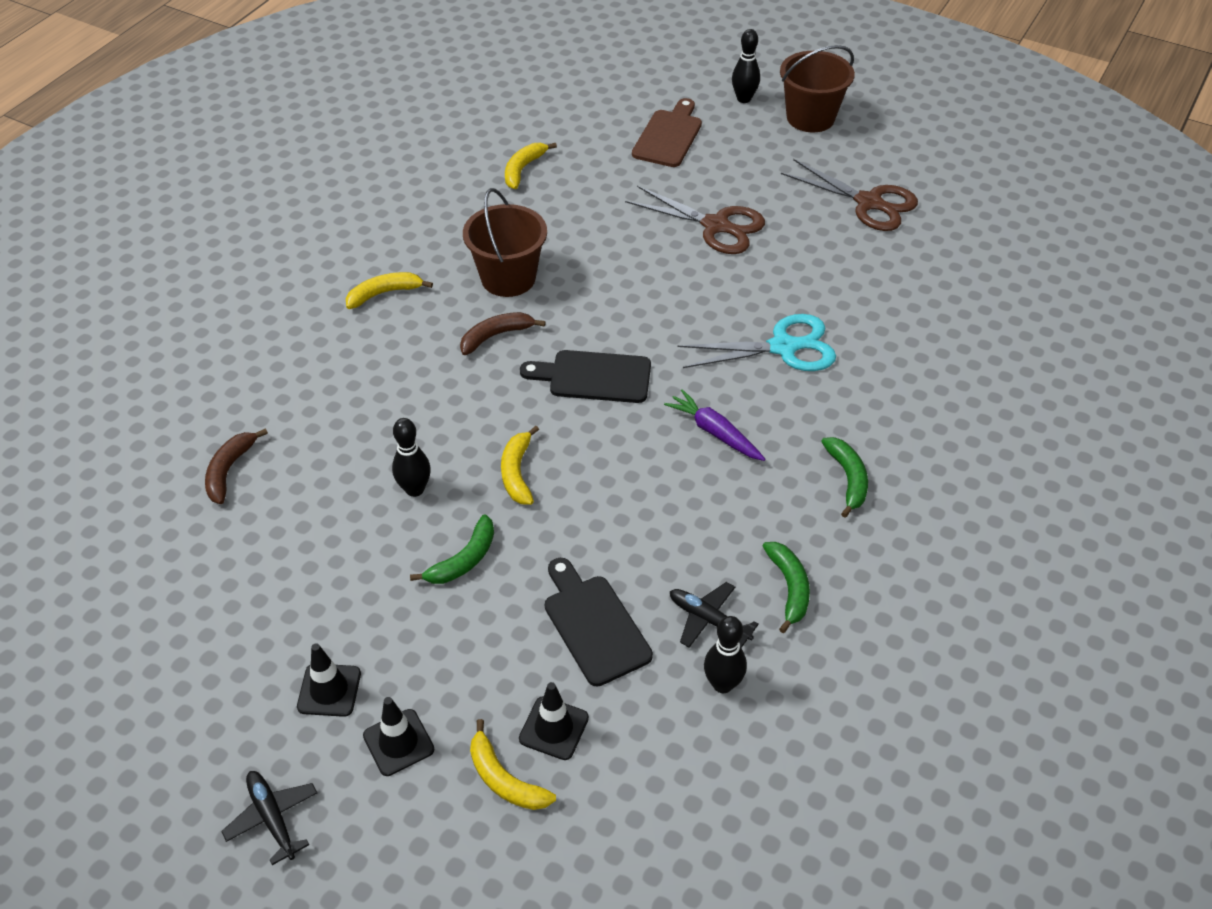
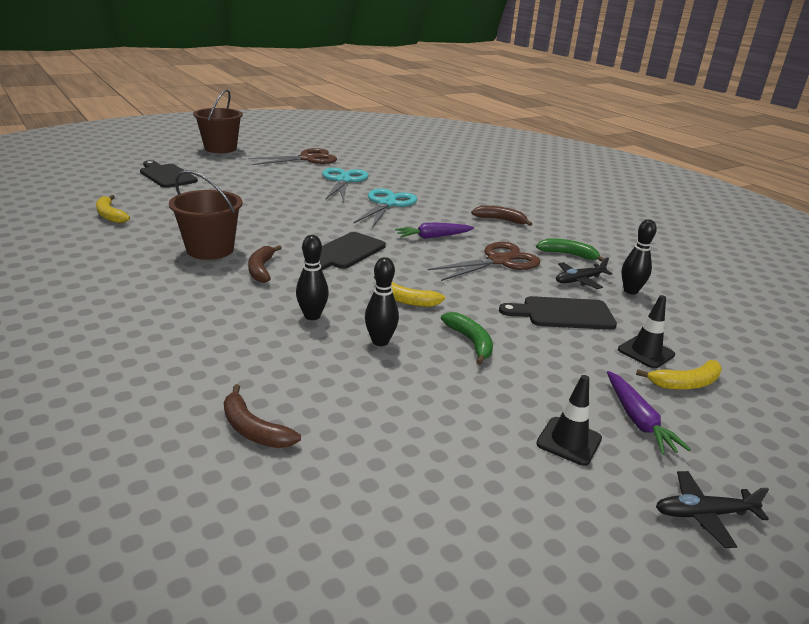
camera: 65 degrees left, 20 degrees down
(384, 293) = (146, 295): yellow banana -> none
(398, 742) = (638, 420): black traffic cone -> purple carrot
(668, 136) = (166, 175): brown cutting board -> black cutting board
(715, 226) = (266, 188): brown scissors -> brown scissors (498, 261)
(744, 99) = (174, 154): black bowling pin -> black bowling pin (312, 316)
(822, 272) = (343, 181): none -> turquoise scissors
(848, 478) = (500, 220): green banana -> brown banana

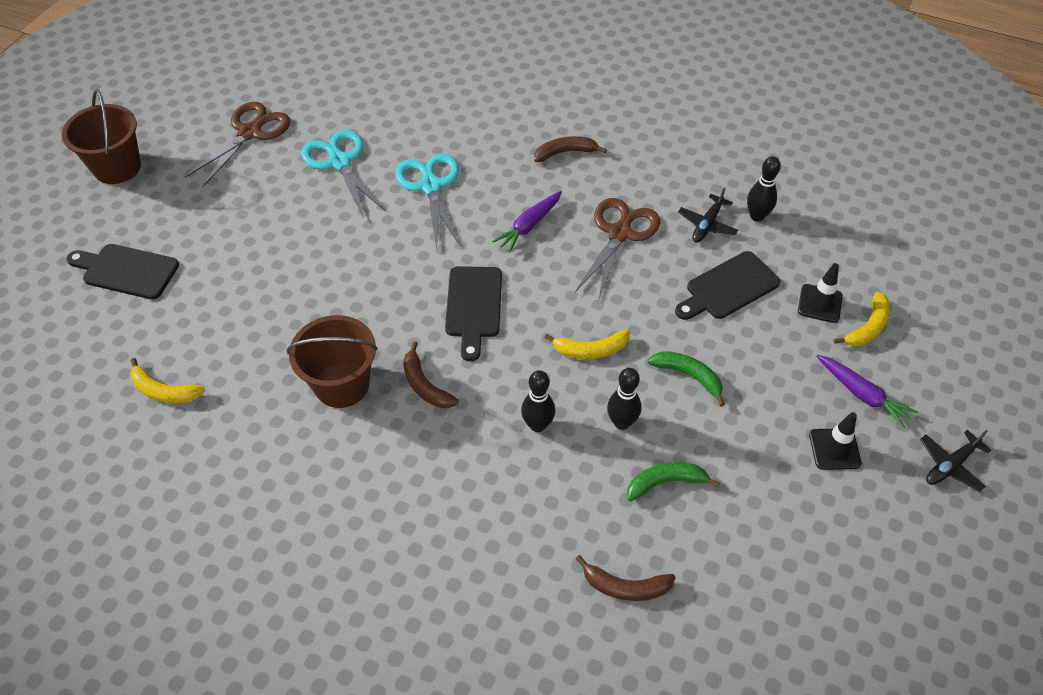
camera: 30 degrees left, 25 degrees up
(568, 254) = (669, 183): green banana -> green banana (665, 482)

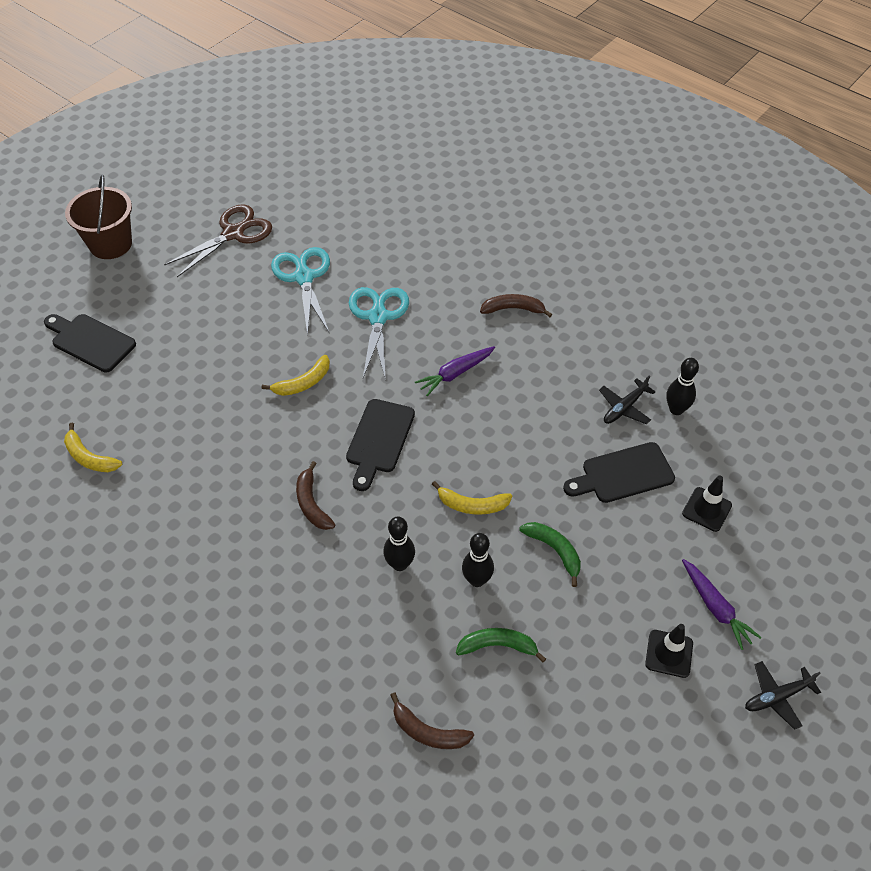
camera: 15 degrees right, 0 degrees up
(342, 384) = (240, 486): brown bucket -> none
(619, 234) = (537, 399): brown scissors -> none
(868, 327) = (746, 543): yellow banana -> yellow banana (303, 383)

